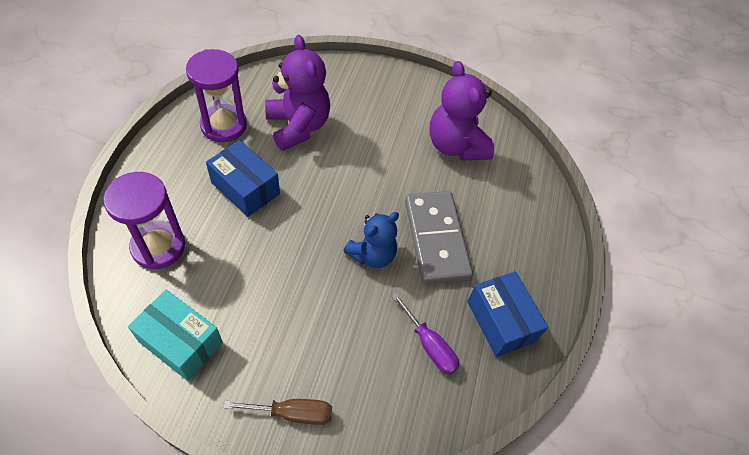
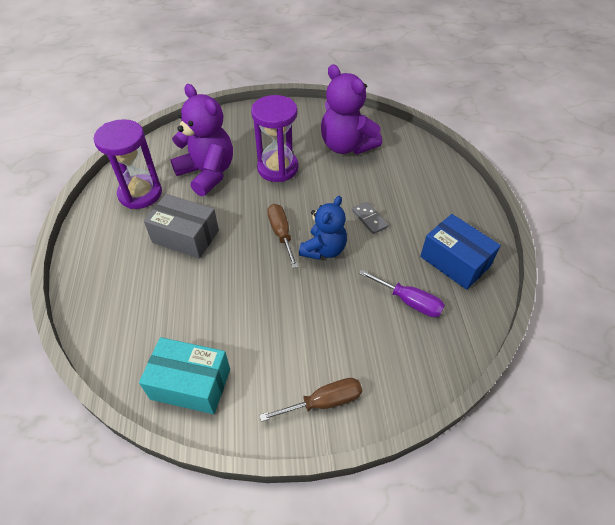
camera: 15 degrees left, 5 degrees down
(158, 246) = (128, 311): purple hourglass -> purple hourglass (277, 168)
(245, 188) = (185, 236): blue box -> grey box
(339, 221) = (281, 234): none -> brown screwdriver
(436, 239) = (369, 219): grey domino -> grey domino, size x0.42

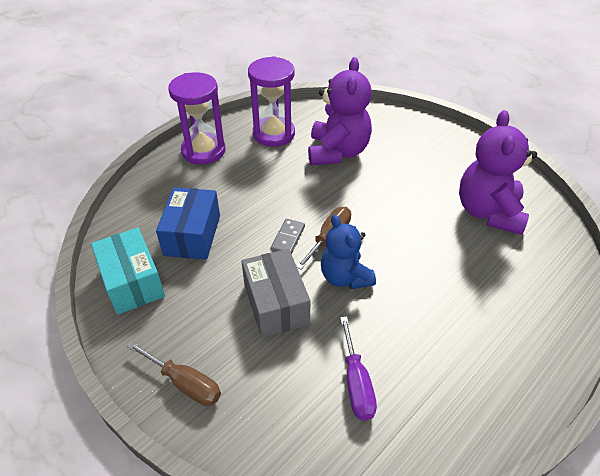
camera: 50 degrees right, 5 degrees down
(185, 236) = (262, 184): grey box -> grey box (276, 304)
(277, 168) = (398, 186): purple hourglass -> purple hourglass (203, 151)
(324, 249) = (345, 277): blue teddy bear -> blue teddy bear turned 75 degrees clockwise
(369, 219) = (420, 287): grey domino -> grey domino (288, 238)
(455, 261) = (452, 394): blue box -> blue box (192, 235)

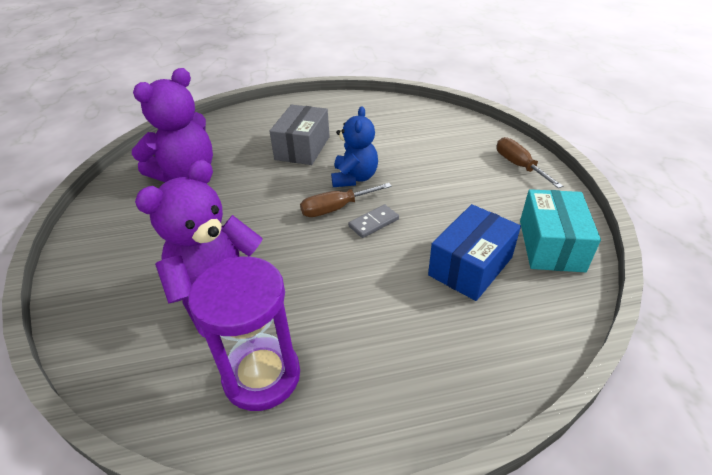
camera: 145 degrees left, 5 degrees down
(203, 151) = (392, 398): purple hourglass -> none
(276, 304) = (424, 182): grey box -> grey box (302, 148)
(356, 383) = (404, 131): purple screwdriver -> none

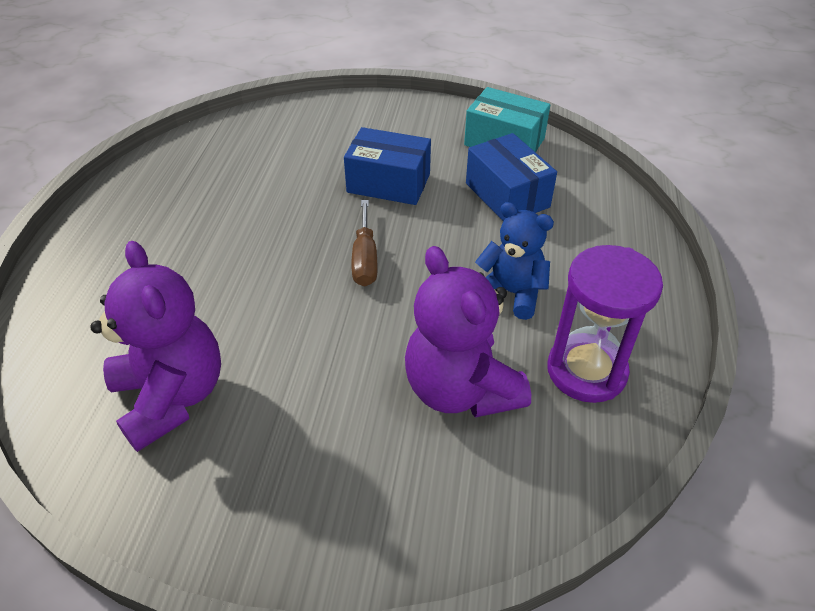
camera: 70 degrees left, 5 degrees up
(302, 148) = (210, 257): grey box -> none
(354, 178) = (316, 229): blue teddy bear -> blue teddy bear (511, 293)
(373, 223) = (409, 237): grey domino -> none
(431, 194) = (388, 183): none -> blue box
(519, 166) = (382, 113): brown screwdriver -> none

